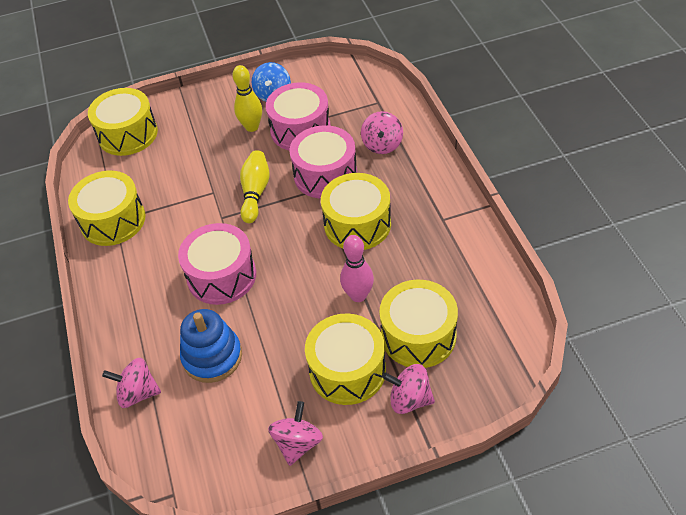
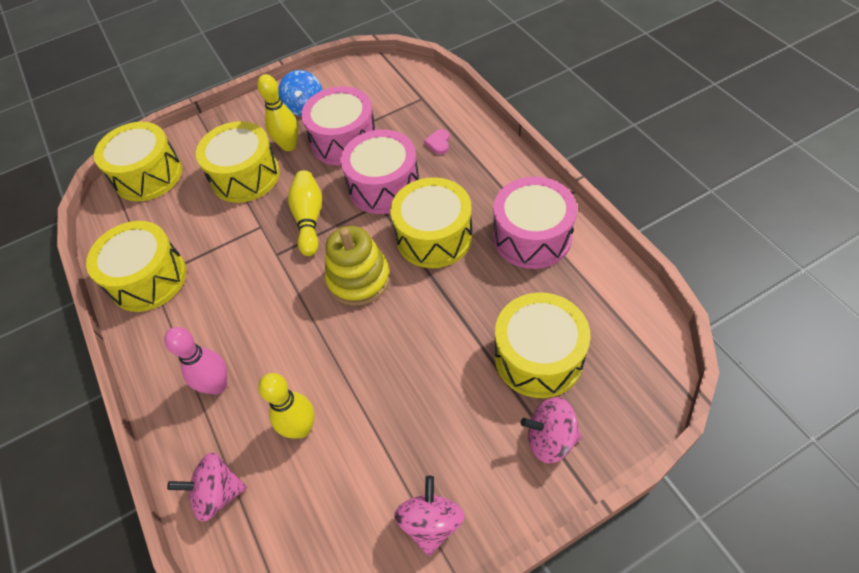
camera: 10 degrees left, 5 degrees up
(212, 357) = (301, 428): blue stacking toy -> yellow bowling pin
(221, 276) = (291, 324): pink drum -> pink drum (532, 237)
(285, 249) = (359, 279): none -> yellow stacking toy
(347, 370) = (467, 415): yellow drum -> yellow drum (245, 176)
(358, 295) = (456, 320): pink bowling pin -> pink bowling pin (217, 385)
(382, 145) = (438, 143): pink spinning top -> pink heart

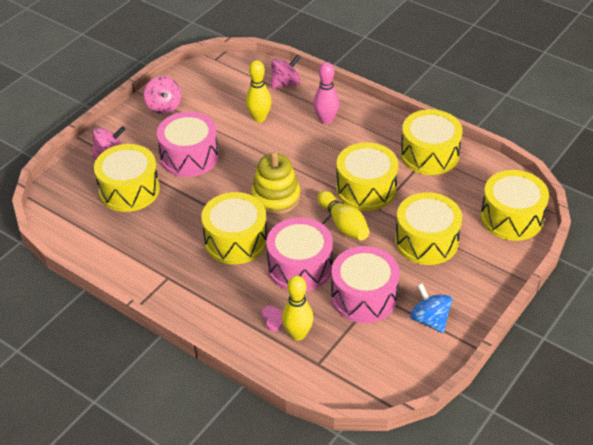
camera: 150 degrees right, 10 degrees down
(253, 256) = (366, 189): none -> yellow drum
(289, 145) = (411, 277): yellow bowling pin -> yellow bowling pin (298, 334)
(532, 237) = (158, 262): pink drum -> pink drum (189, 156)

